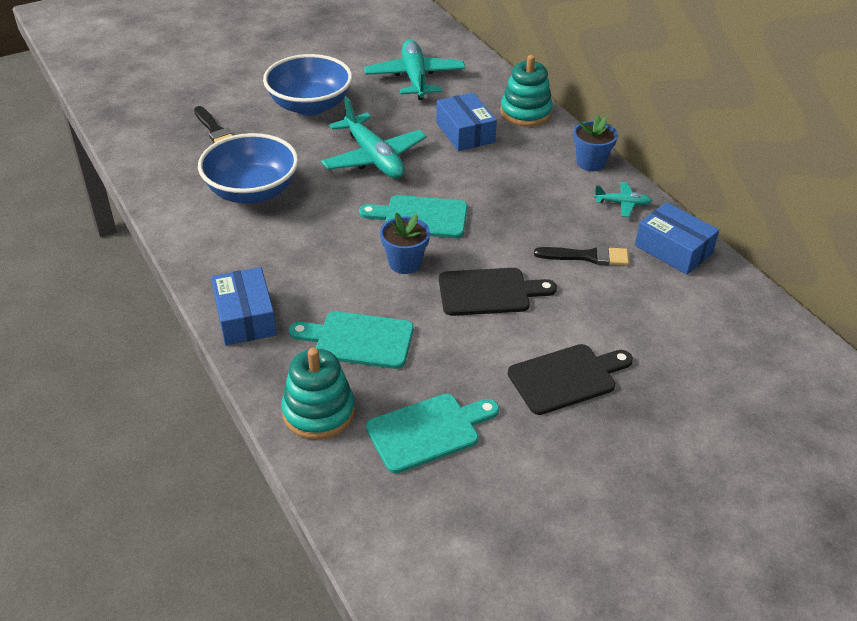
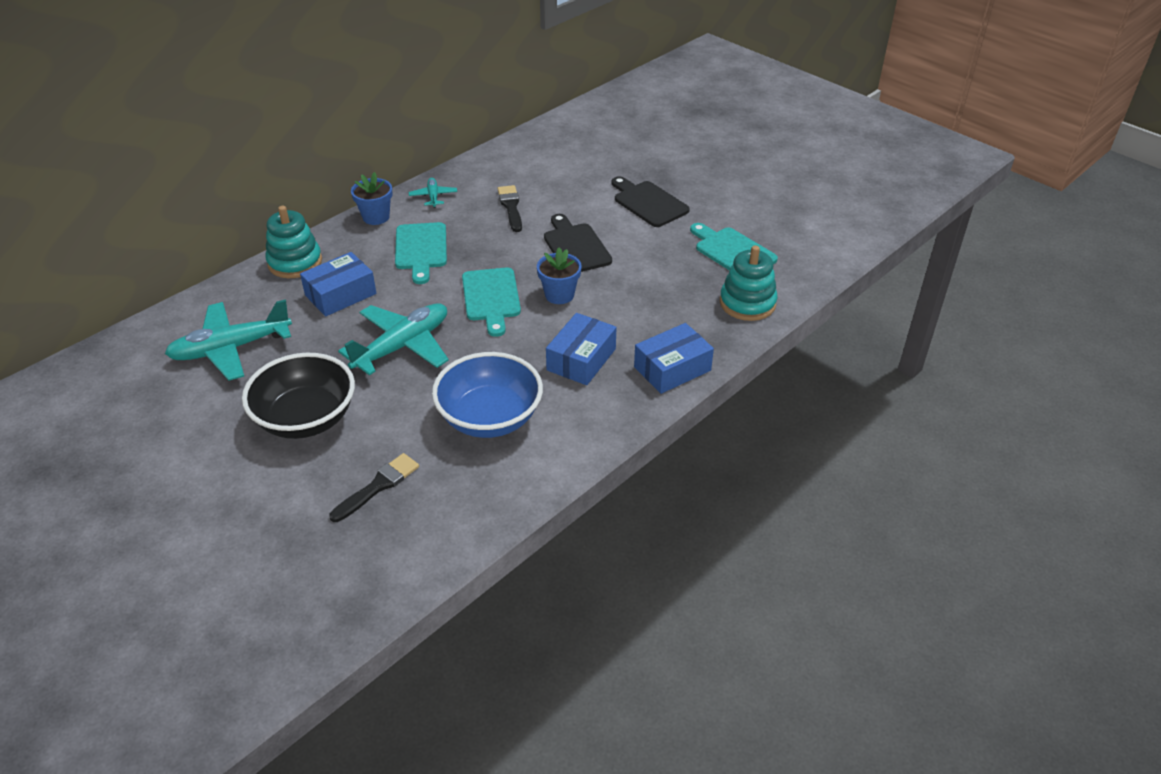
camera: 105 degrees left, 0 degrees up
(310, 106) = (306, 419): blue bowl -> black bowl
(359, 340) = (663, 300): turquoise cutting board -> turquoise cutting board (421, 249)
(673, 249) = (485, 170): blue box -> blue box (581, 359)

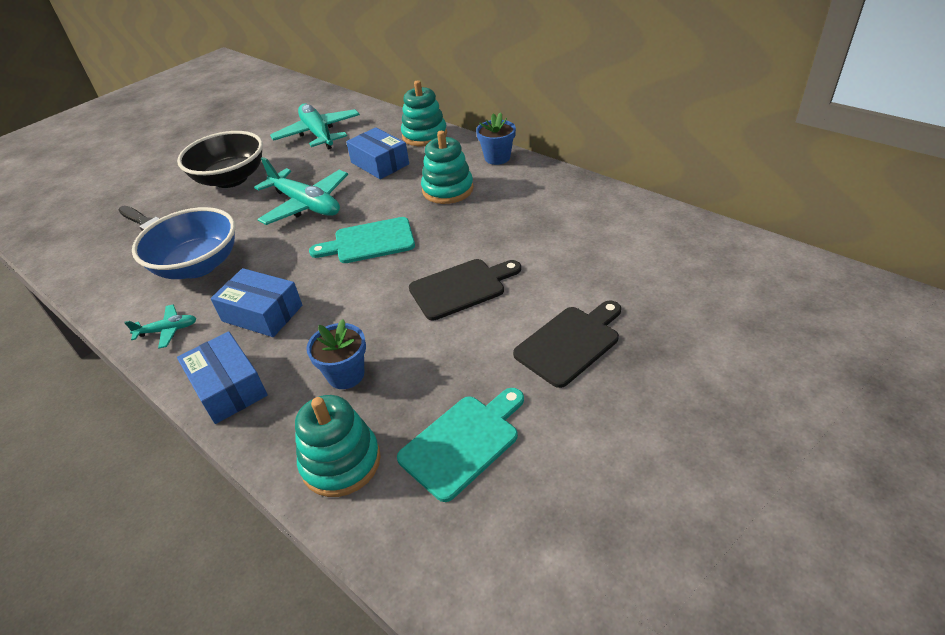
camera: 90 degrees right, 0 degrees up
(421, 249) = (447, 190): turquoise cutting board -> turquoise stacking toy
(433, 196) = (540, 181): turquoise plane -> turquoise plane (167, 330)
(511, 207) = (532, 231): black brush -> none
(559, 295) = (371, 286): blue flower pot -> blue flower pot (346, 375)

